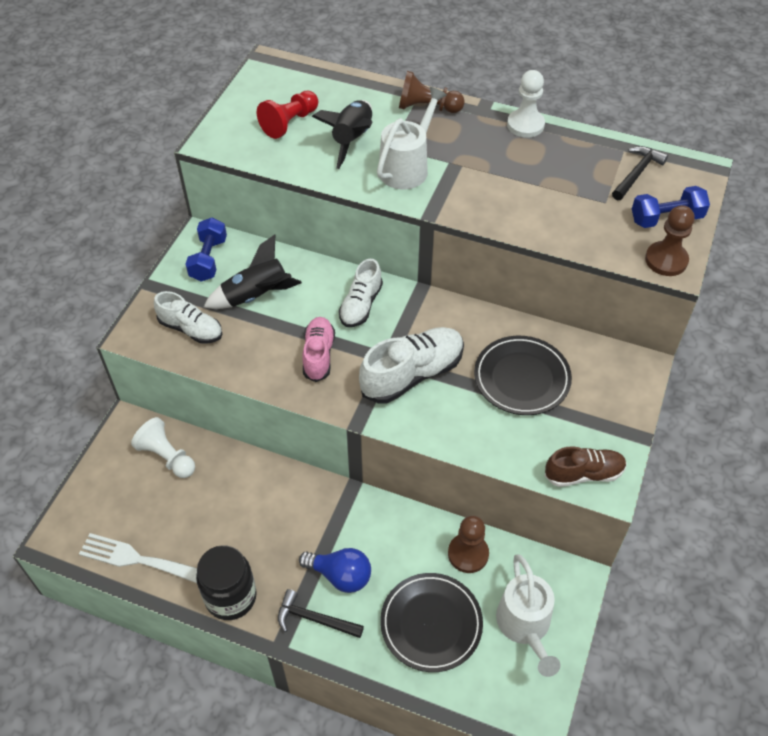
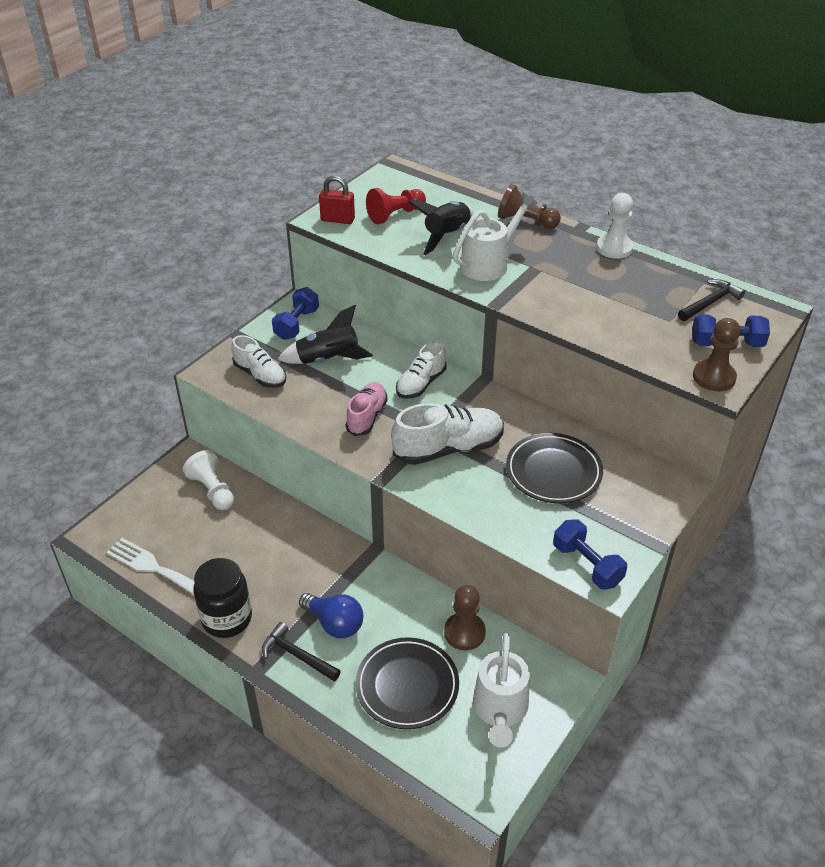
camera: 15 degrees right, 10 degrees down
(230, 140) = (337, 220): none -> red padlock
(584, 474) = (587, 565): brown shoe -> blue dumbbell

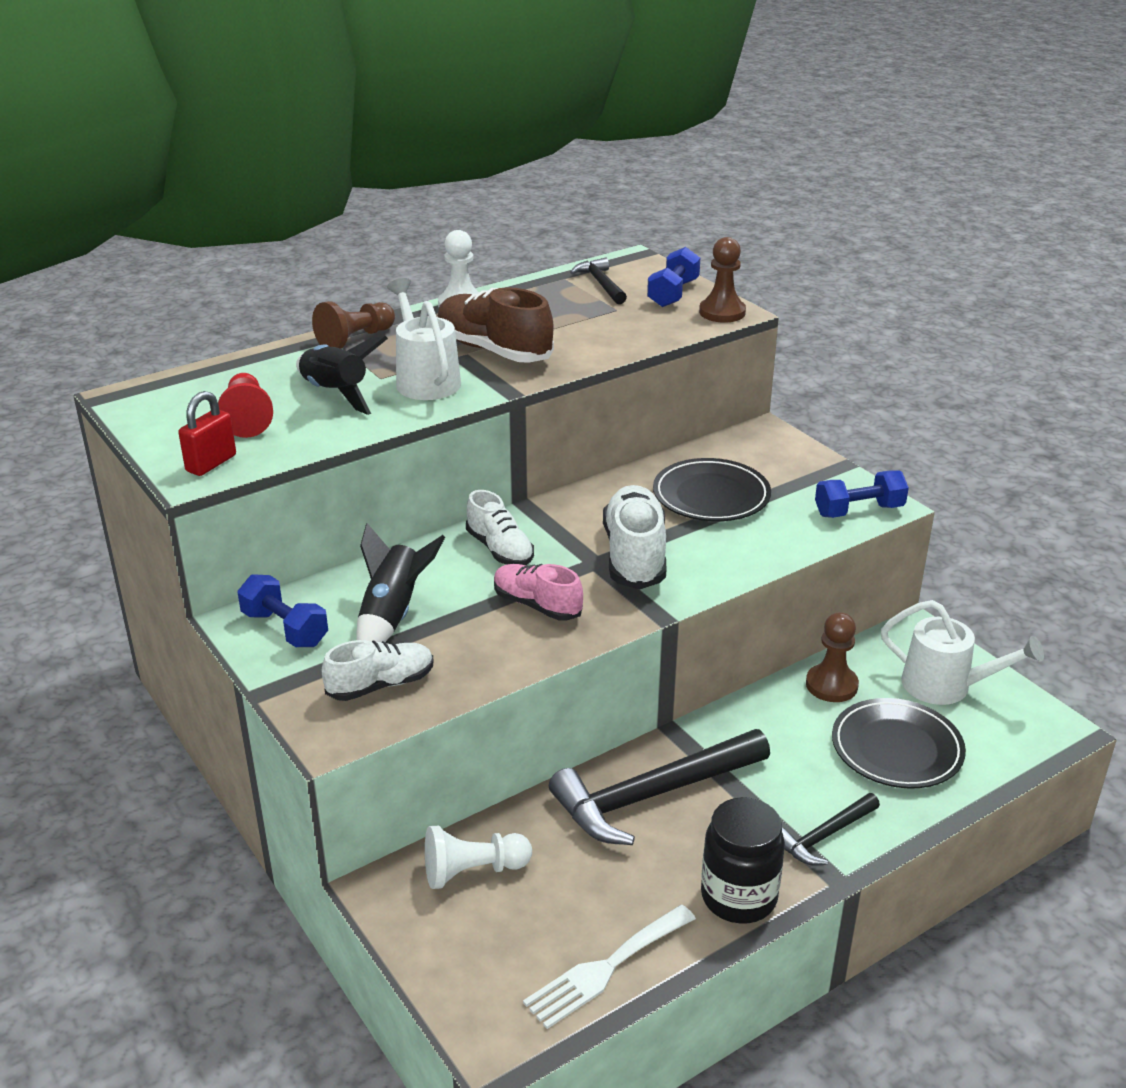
camera: 70 degrees left, 10 degrees down
(304, 555) = (652, 795): none -> black hammer
(334, 624) = (783, 790): blue light bulb -> none
(553, 280) = (493, 350): none -> brown shoe

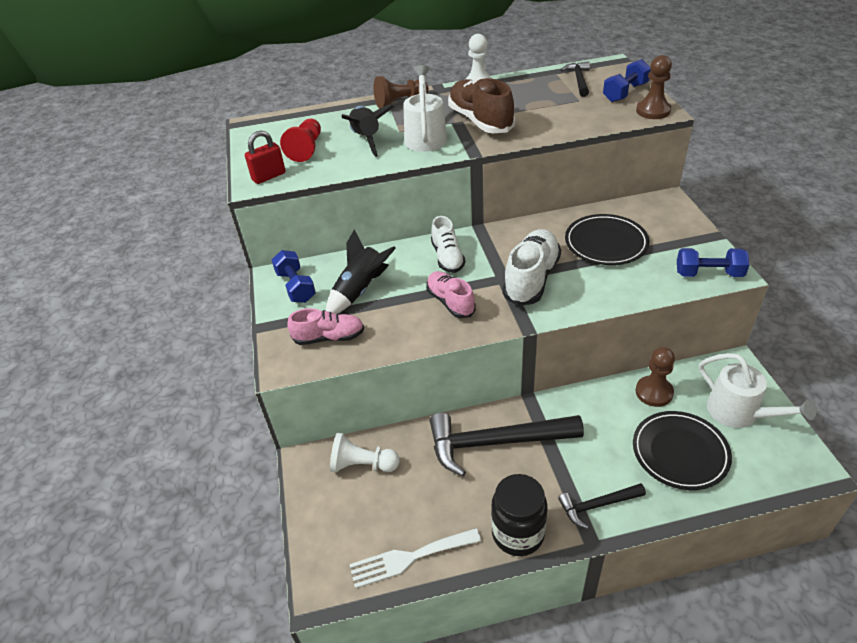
camera: 25 degrees right, 10 degrees up
(381, 685) = (329, 337): white shoe -> pink shoe

